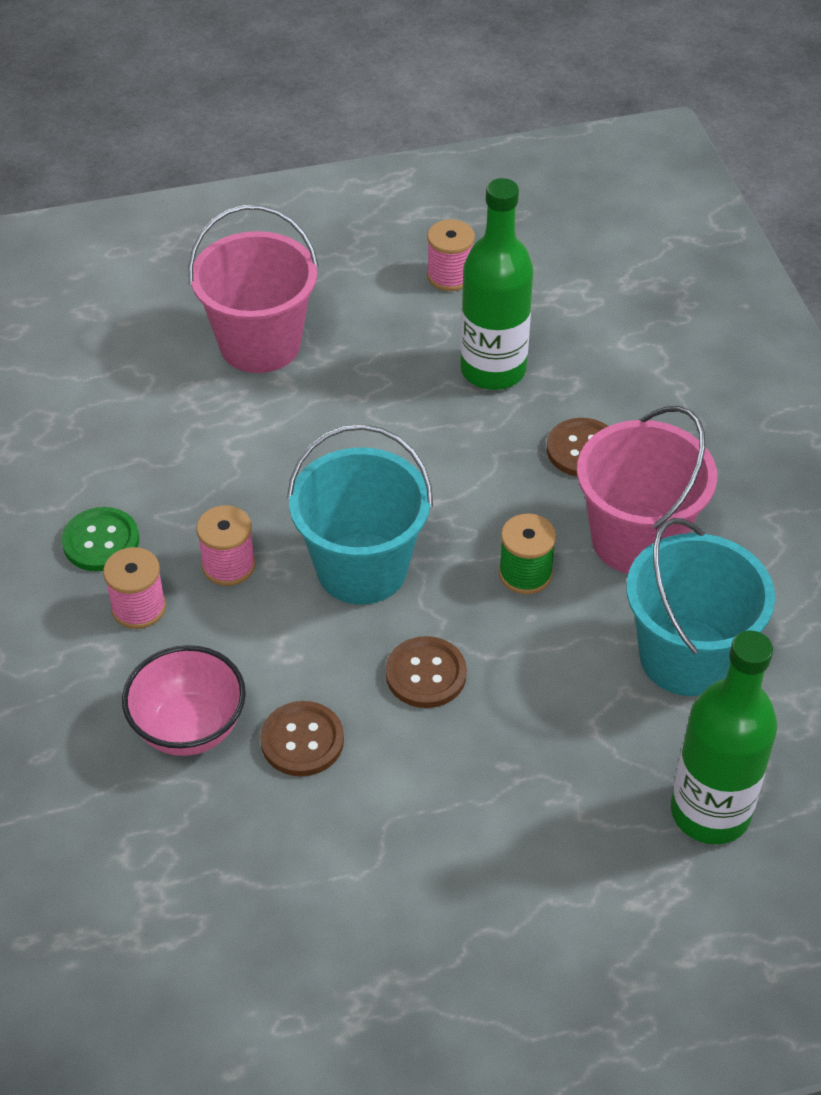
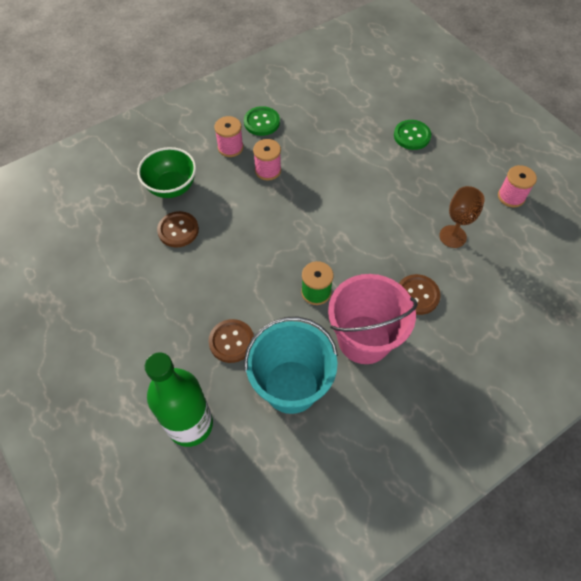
camera: 70 degrees right, 10 degrees up
(189, 728) = (171, 187): pink bowl -> green bowl
(260, 344) = (412, 136): pink bucket -> green button
(362, 568) = (288, 221): turquoise bucket -> none
(426, 674) = (234, 267): brown button -> brown button (231, 341)
(493, 370) = (452, 236): green bottle -> brown goblet

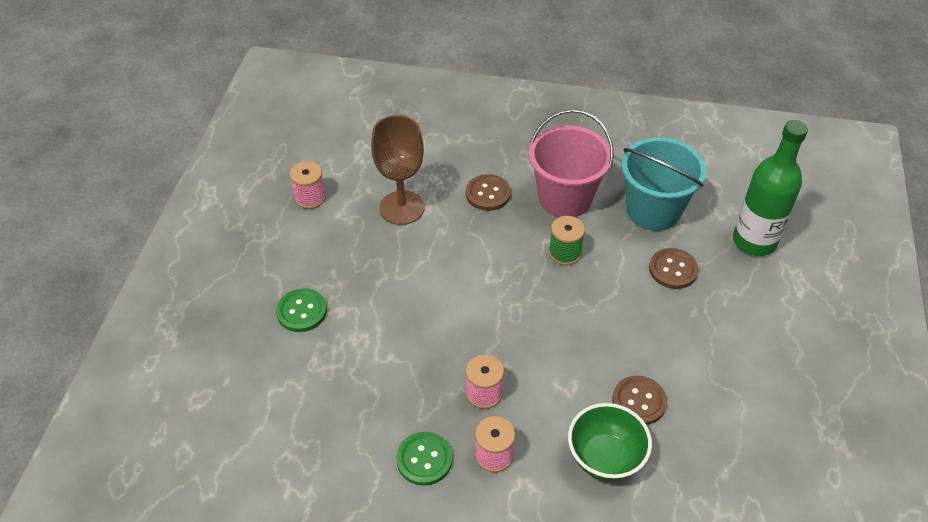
camera: 135 degrees left, 10 degrees down
(452, 236) = (402, 208): brown goblet -> brown goblet, size x1.50

